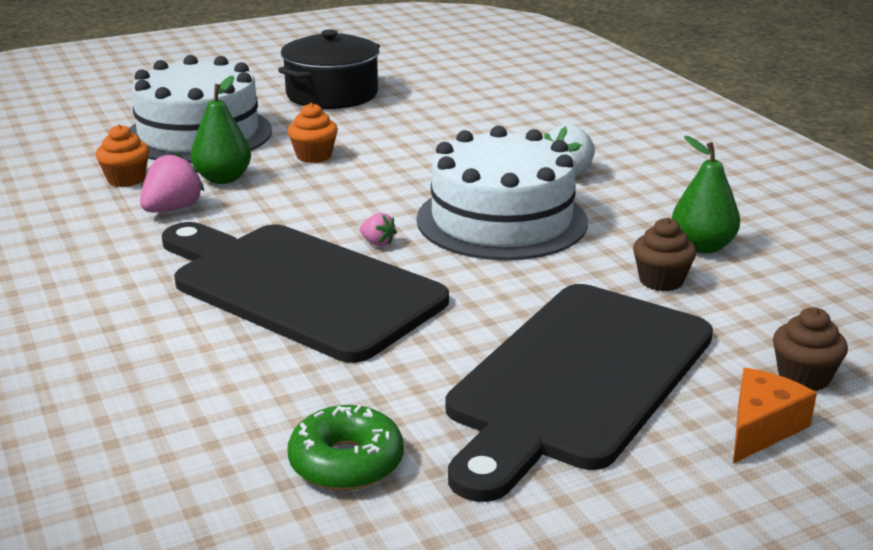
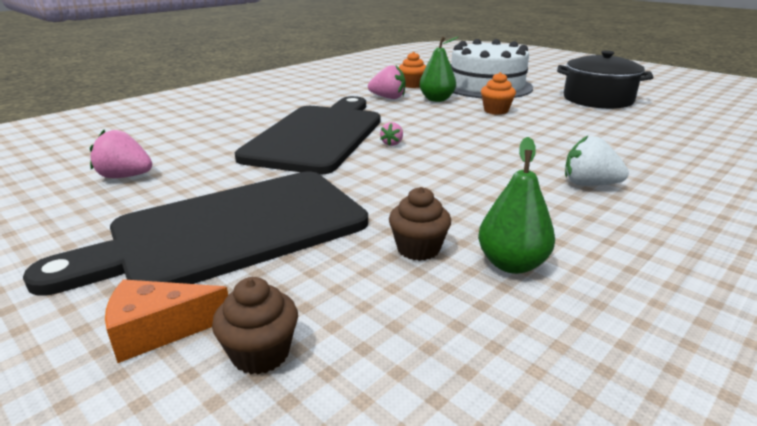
camera: 70 degrees right, 0 degrees up
(346, 462) = (125, 176): green donut -> pink strawberry
(502, 220) = (466, 172): white cake -> none
(577, 379) = (230, 231): black cutting board -> black cutting board turned 45 degrees counterclockwise
(761, 428) = (159, 330): orange cheese -> orange cheese turned 150 degrees clockwise

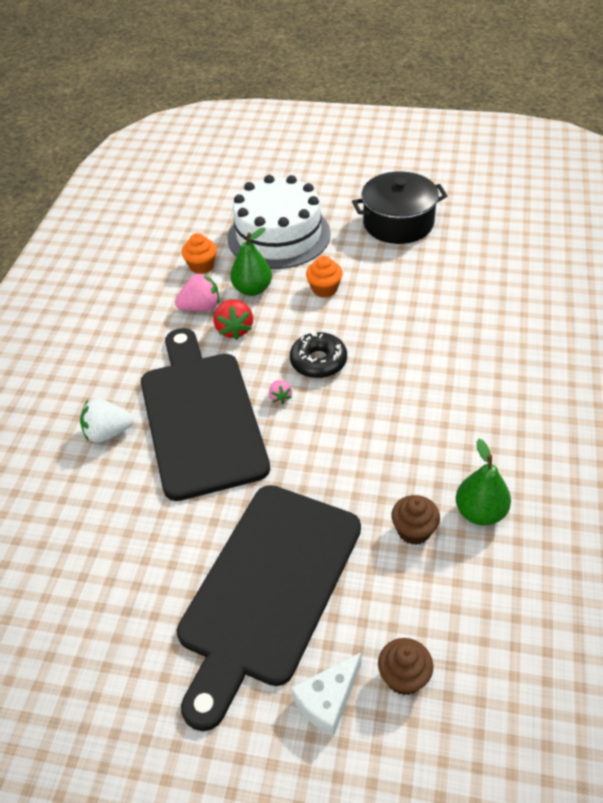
camera: 30 degrees left, 20 degrees up
(125, 176) = (94, 576): pink strawberry -> none
(159, 330) = (328, 700): orange cheese -> white cheese
(399, 110) = (234, 329): none -> red strawberry
(447, 137) = (318, 362): none -> black donut
(589, 184) = (471, 385): white strawberry -> white strawberry (108, 432)

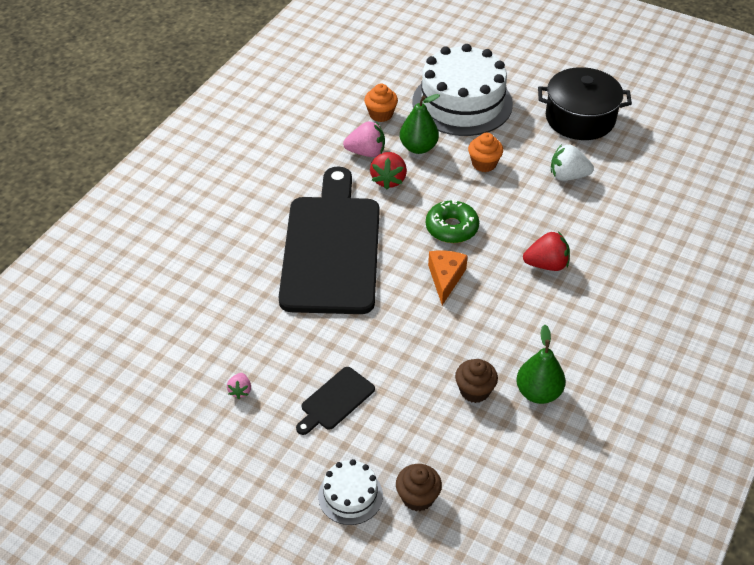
camera: 15 degrees right, 0 degrees up
(108, 432) = (249, 240): white strawberry -> white strawberry (568, 176)
(268, 588) = (335, 400): black cutting board -> black cutting board, size x0.41
(280, 397) = (405, 250): pink strawberry -> pink strawberry (240, 391)
(318, 362) = (451, 228): black donut -> green donut
(328, 700) = (350, 495): white cheese -> white cake
(333, 416) = (445, 278): none -> orange cheese
(429, 373) = (546, 264): none -> red strawberry

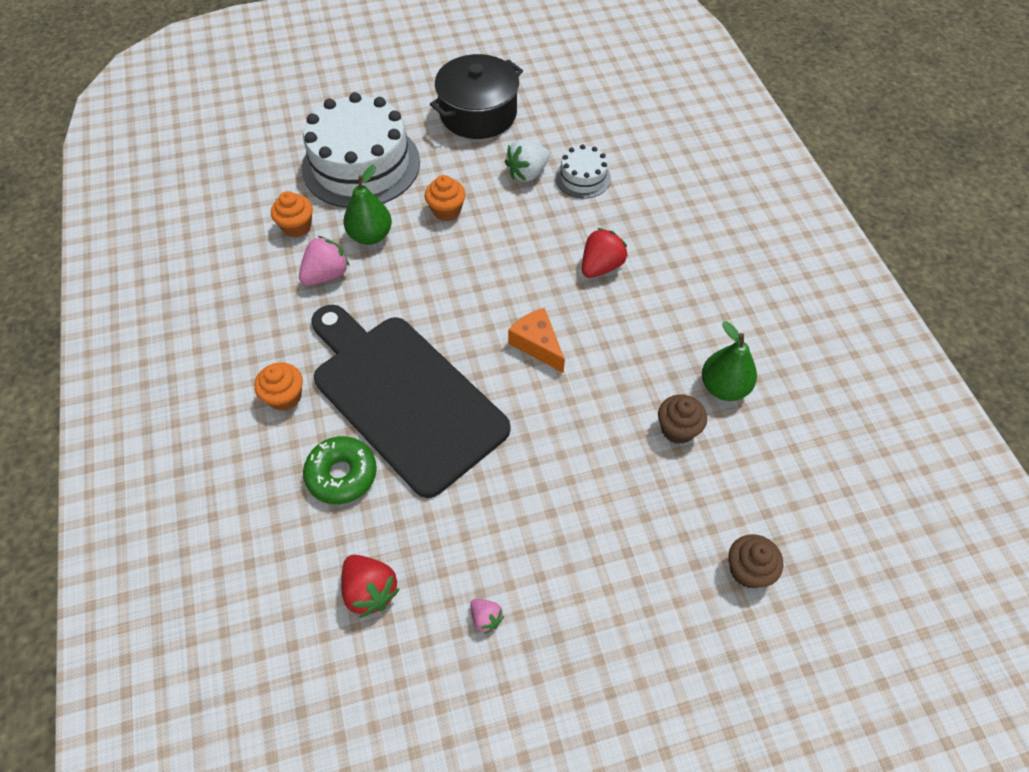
camera: 45 degrees left, 10 degrees up
(268, 201) = (285, 397): none -> orange cupcake
(335, 400) = (580, 545): black cutting board -> none
(350, 495) = (697, 624): white cake -> white cake (582, 178)
(388, 180) = (379, 287): red strawberry -> red strawberry (370, 591)
(451, 228) = (488, 292): green donut -> green donut (342, 474)

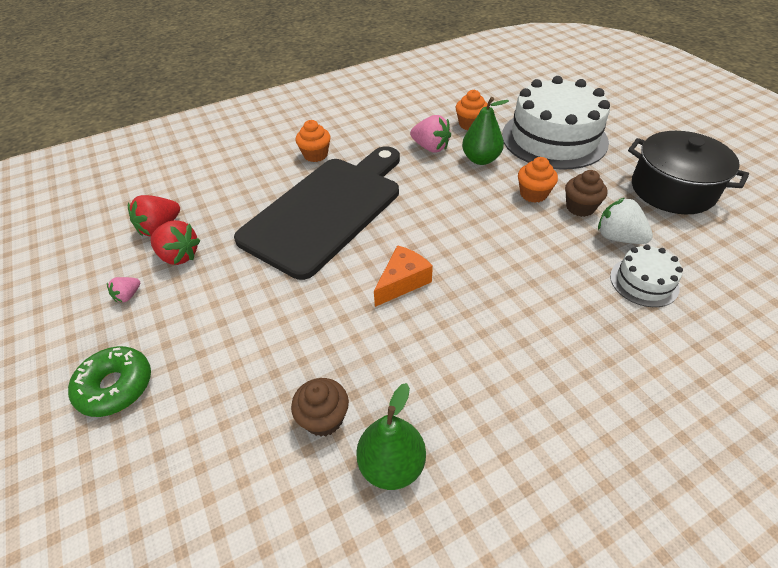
camera: 80 degrees right, 10 degrees down
(342, 474) = (254, 194): green donut -> green donut (116, 386)
(601, 266) = (523, 317): red strawberry -> red strawberry (179, 256)
(748, 570) = (145, 514): brown cupcake -> brown cupcake (580, 207)

